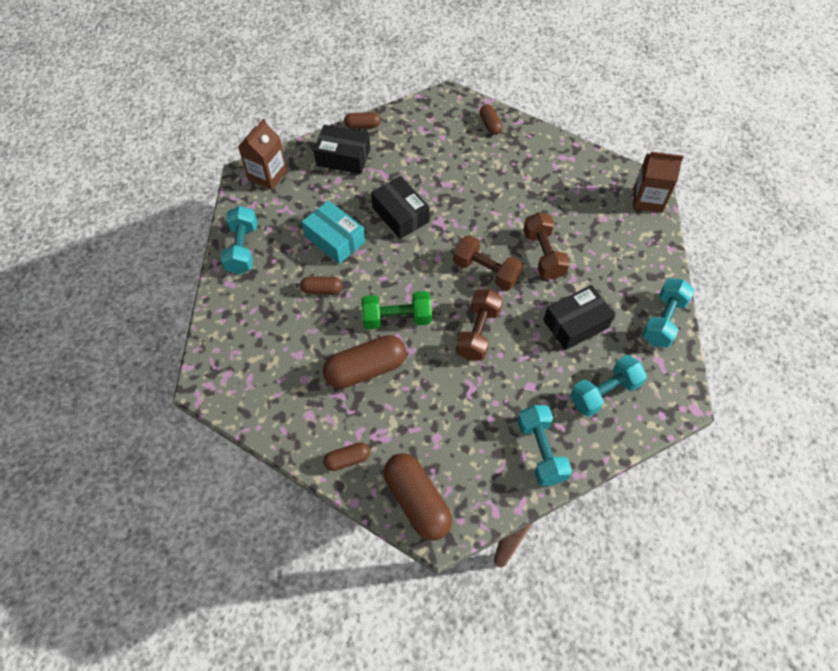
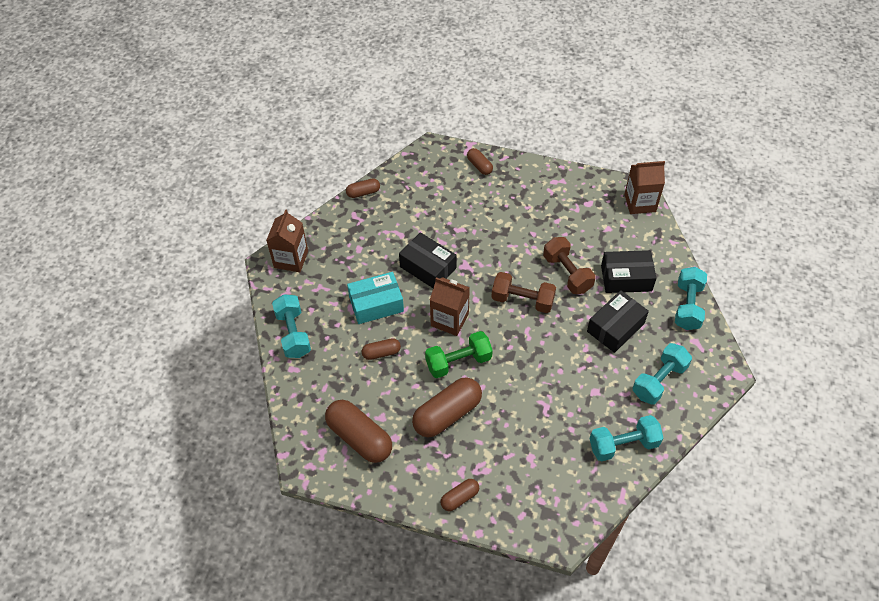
camera: 15 degrees left, 5 degrees down
(335, 239) = (376, 304): turquoise box -> turquoise box turned 45 degrees counterclockwise
(343, 157) = (356, 226): black box -> black box (626, 278)
(403, 273) = (449, 320): none -> brown carton
(417, 501) = (533, 517): brown capsule -> brown capsule (359, 438)
(478, 332) = (534, 356): brown dumbbell -> none
(541, 451) = (623, 445): turquoise dumbbell -> turquoise dumbbell turned 75 degrees counterclockwise

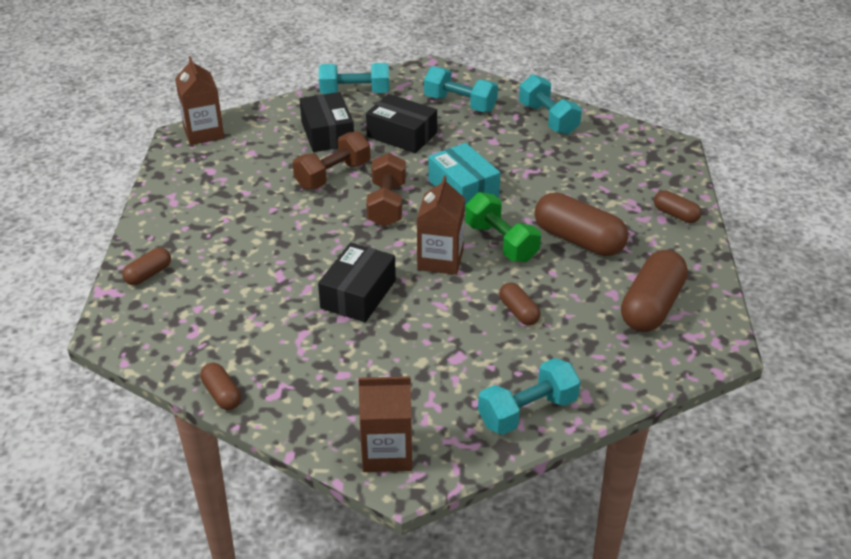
camera: 105 degrees left, 15 degrees down
(376, 304) = (440, 333): turquoise box -> turquoise box (463, 188)

